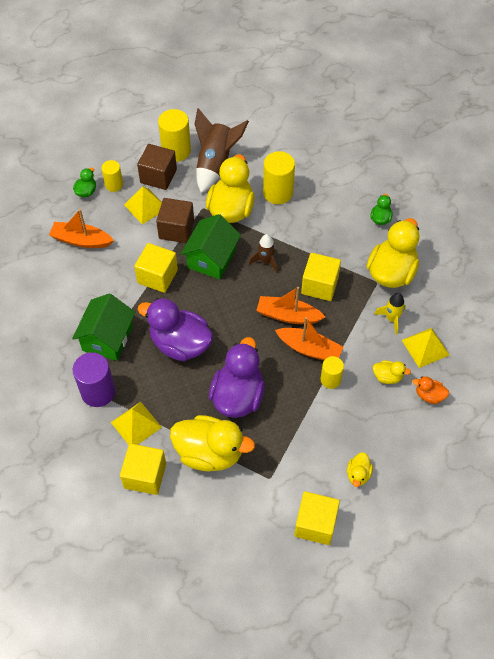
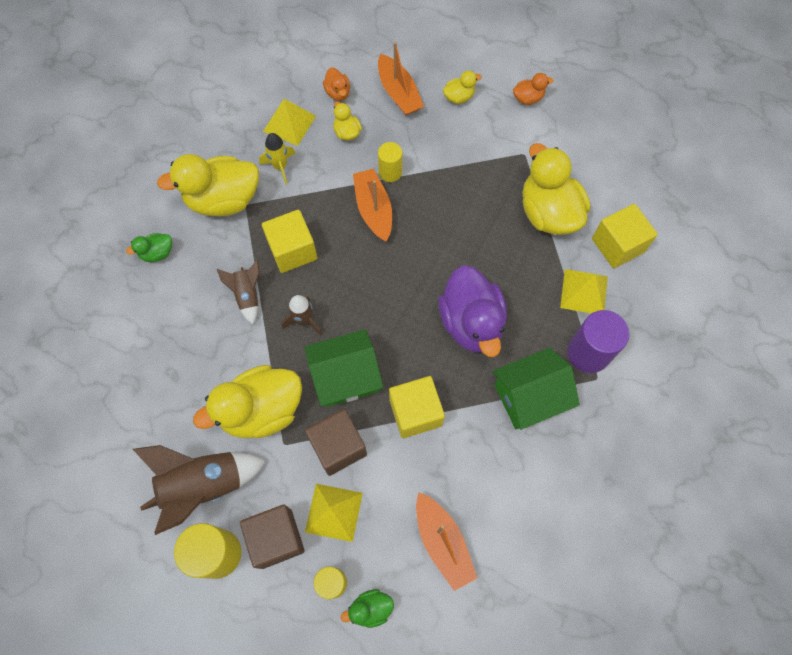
camera: 130 degrees left, 10 degrees up
(238, 396) = (476, 231): purple duck -> none
(278, 193) = (197, 379): yellow cylinder -> none
(288, 315) = (353, 253): orange boat -> orange boat (398, 93)
(309, 244) = (247, 296): none -> brown rocket
(315, 524) = (528, 98): yellow cube -> orange duck

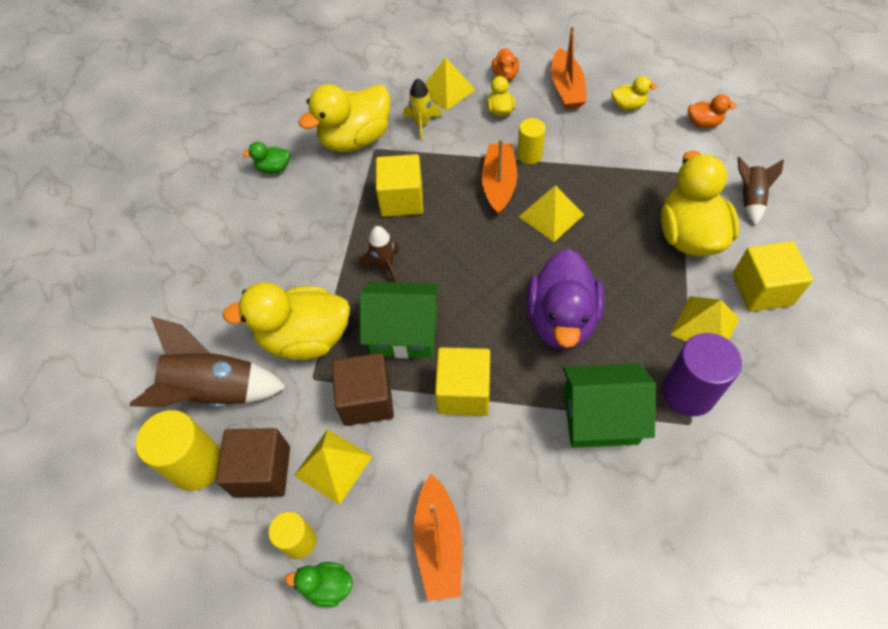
camera: 25 degrees right, 10 degrees down
(223, 200) = (355, 139): yellow duck -> yellow duck turned 45 degrees counterclockwise
(247, 296) = (340, 228): brown rocket -> brown rocket (749, 199)
(429, 227) = (551, 215): none -> yellow pyramid

